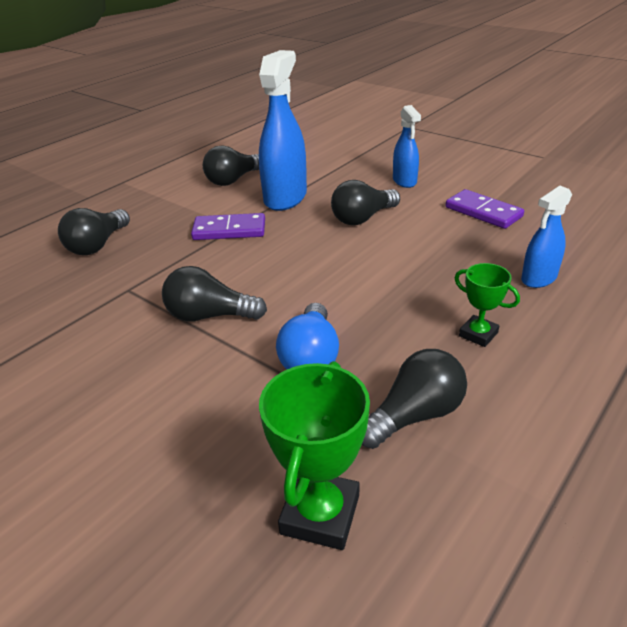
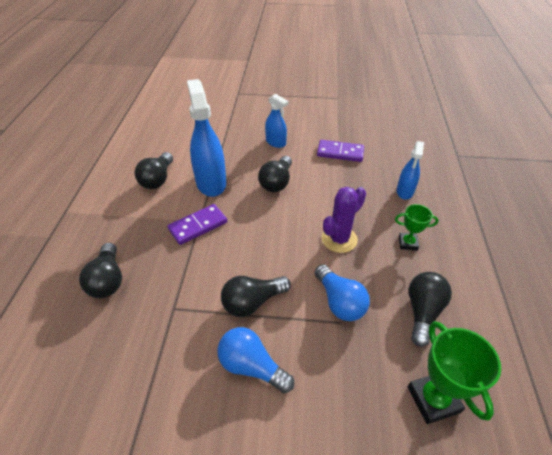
camera: 35 degrees left, 10 degrees up
(144, 370) = (251, 366): none -> blue light bulb
(381, 296) = (339, 239): none -> purple cactus

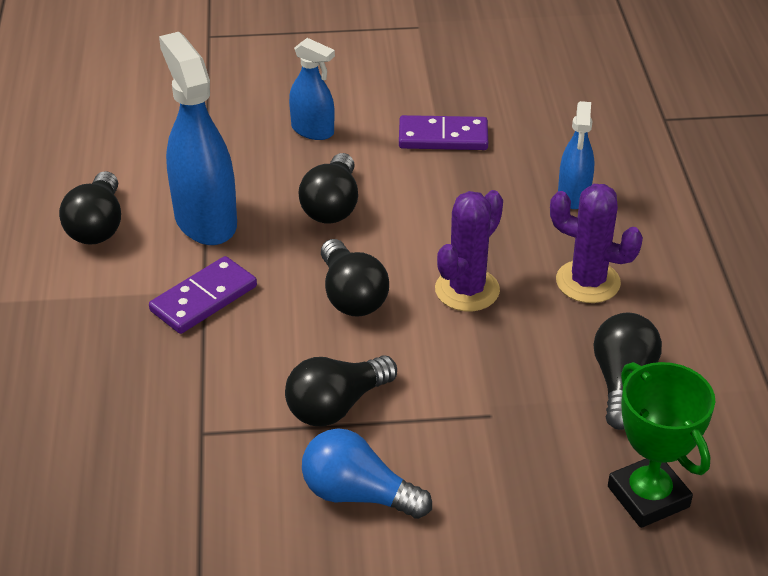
camera: 10 degrees left, 5 degrees down
(108, 280) = (68, 406): black light bulb -> black light bulb (351, 296)
(339, 302) = (484, 386): blue light bulb -> none
(408, 243) = (588, 282): green trophy -> purple cactus

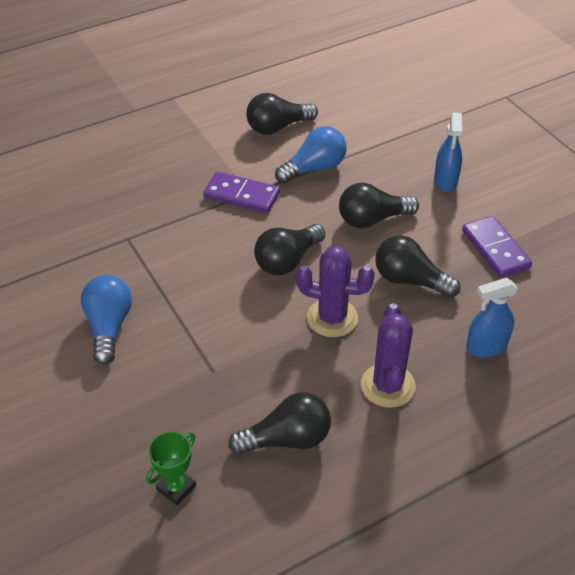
camera: 65 degrees right, 5 degrees up
(205, 220) = (314, 168): blue spray bottle -> blue light bulb
(336, 406) = (180, 290): black light bulb -> black light bulb (409, 280)
(648, 496) = (176, 488): green trophy -> green trophy, size x0.60

